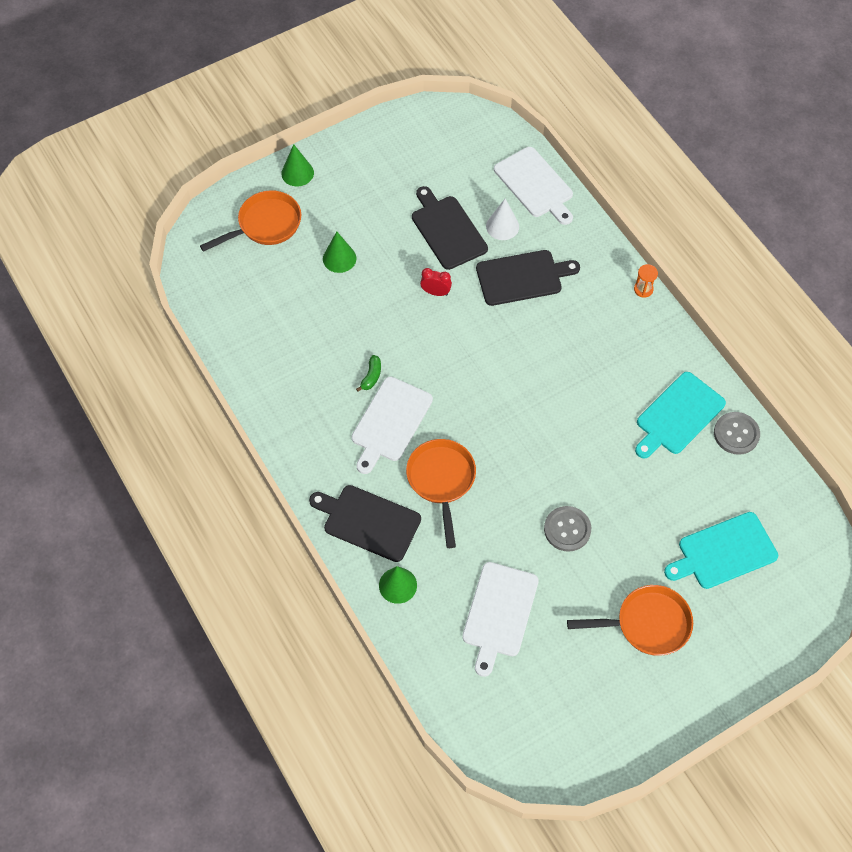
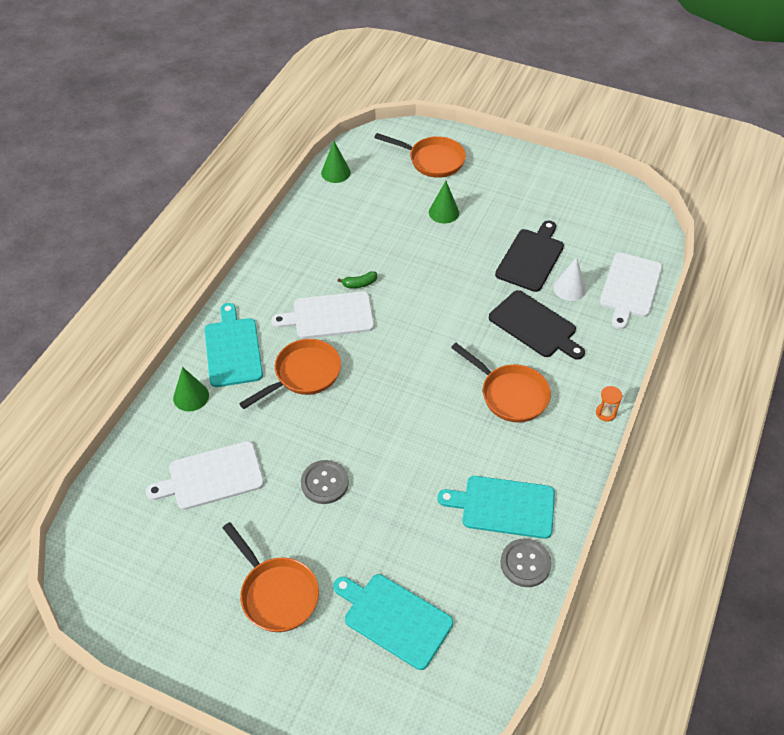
camera: 55 degrees right, 10 degrees down
(297, 173) = (492, 153): green cone -> green cone (335, 172)
(368, 522) = (232, 349): black cutting board -> turquoise cutting board
(435, 292) = (468, 281): red clock -> none
(577, 341) = (510, 394): none -> orange pan

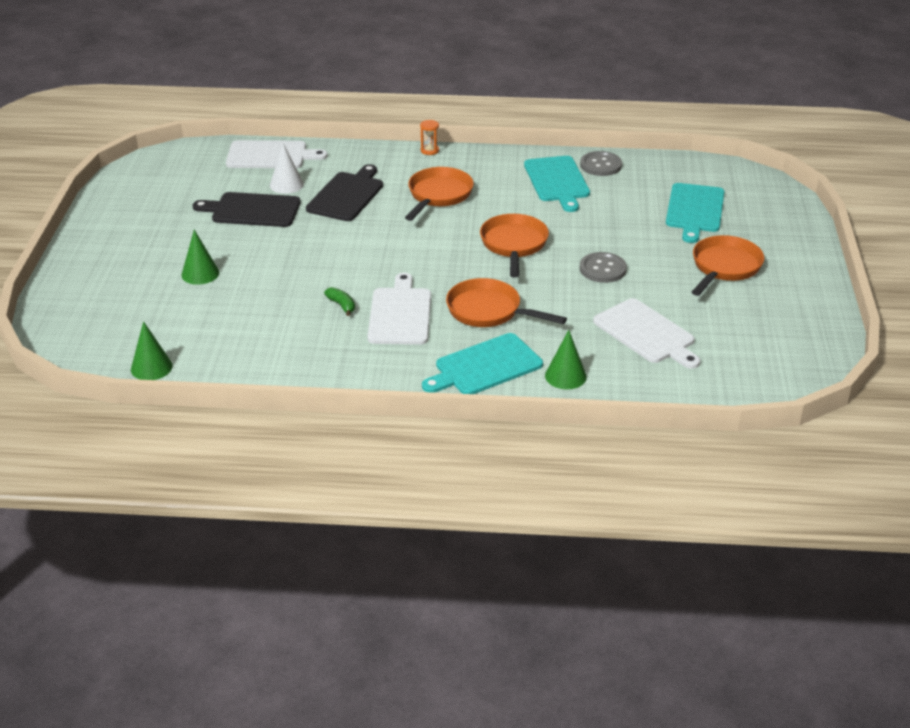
camera: 110 degrees left, 15 degrees down
(329, 316) = (400, 314): white cutting board -> white cutting board turned 150 degrees counterclockwise
(432, 160) = (105, 299): orange pan -> orange pan (514, 245)

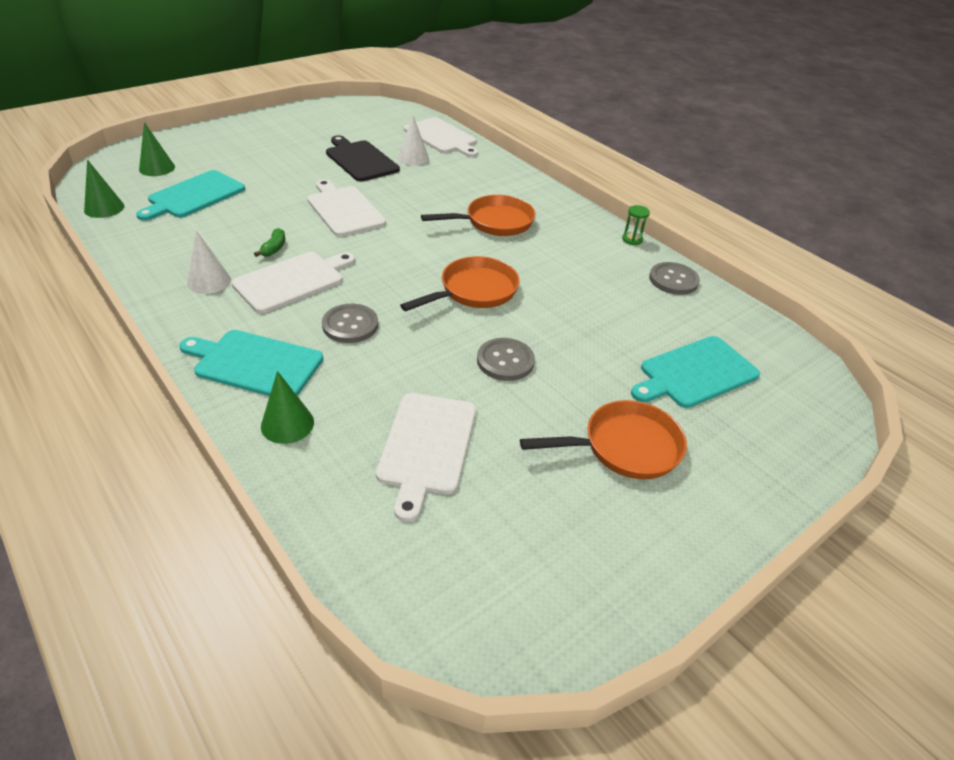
camera: 45 degrees right, 5 degrees up
(200, 273) = (251, 175): green cone -> green cone (157, 168)
(326, 251) = (344, 210): none -> white cutting board
(346, 195) = (434, 185): black cutting board -> none
(350, 351) = (209, 281): none -> white cone
(429, 150) = (552, 191): orange hourglass -> none
(489, 311) = (350, 325): orange pan -> grey button
(536, 154) = (632, 239): none -> green hourglass
(557, 181) = (609, 269): turquoise cutting board -> turquoise cutting board (194, 196)

